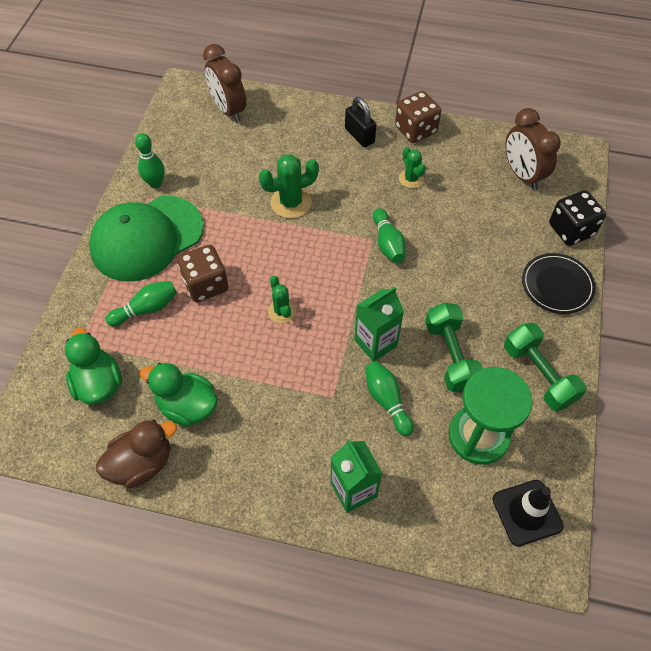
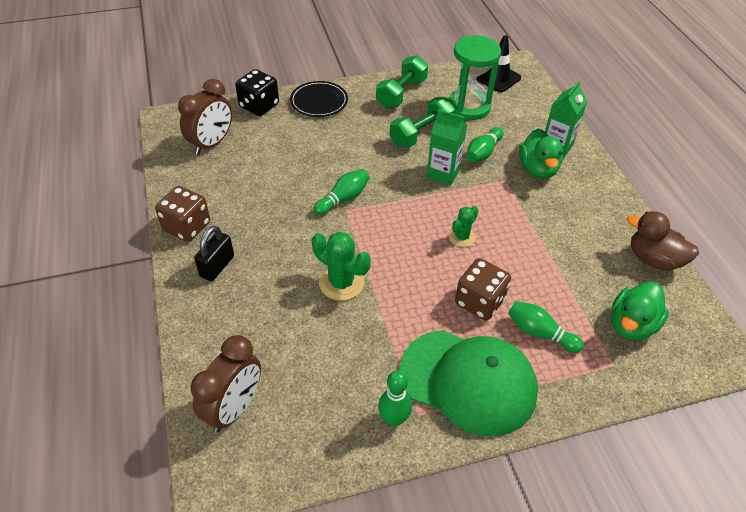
camera: 120 degrees left, 10 degrees down
(187, 406) = (590, 256): green duck -> green duck (538, 169)
(411, 179) = (257, 209): green cactus -> none

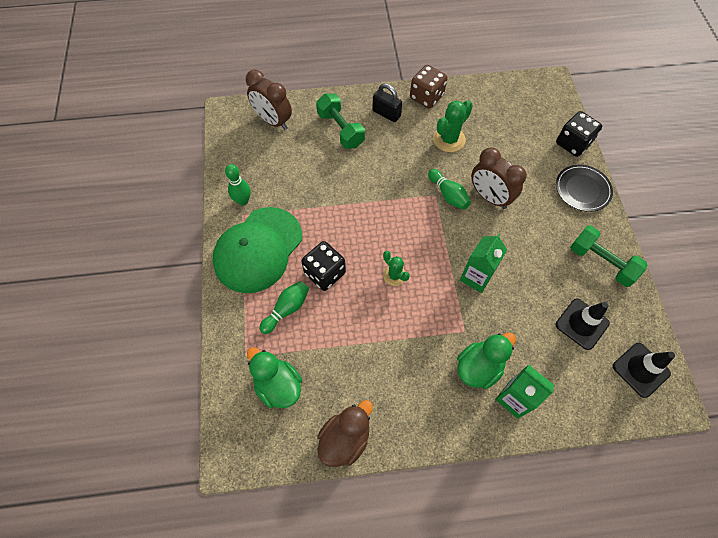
camera: 100 degrees right, 15 degrees up
(211, 144) = (519, 111): brown clock -> brown clock (489, 197)
(341, 283) = (359, 184): green cactus -> green cactus (449, 139)
(421, 134) = (534, 269): green dumbbell -> green dumbbell (340, 129)
(468, 107) = (581, 324): green hourglass -> black traffic cone
(479, 301) = (325, 273): brown dice -> black dice
(483, 153) = (505, 320): green bowling pin -> none
(538, 169) = (479, 367): green duck -> green duck turned 135 degrees clockwise

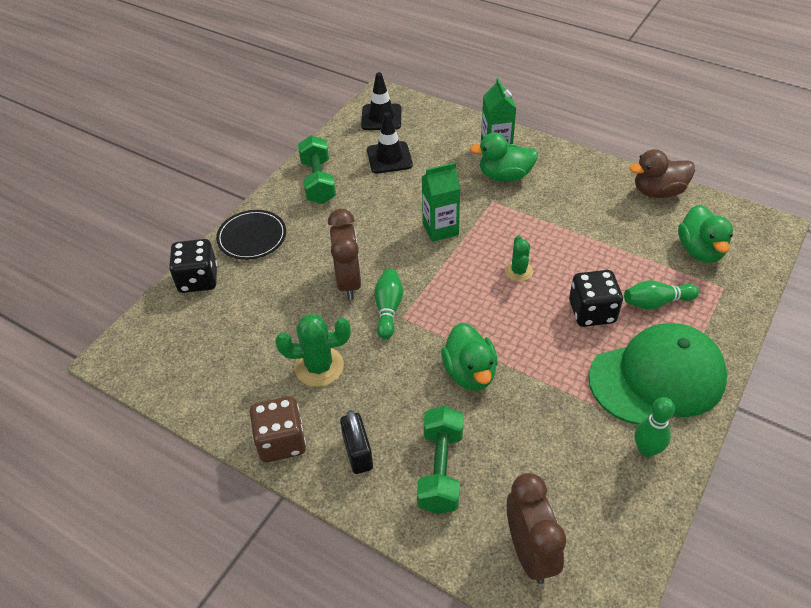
camera: 140 degrees left, 15 degrees down
(367, 185) = (469, 373): none -> green duck

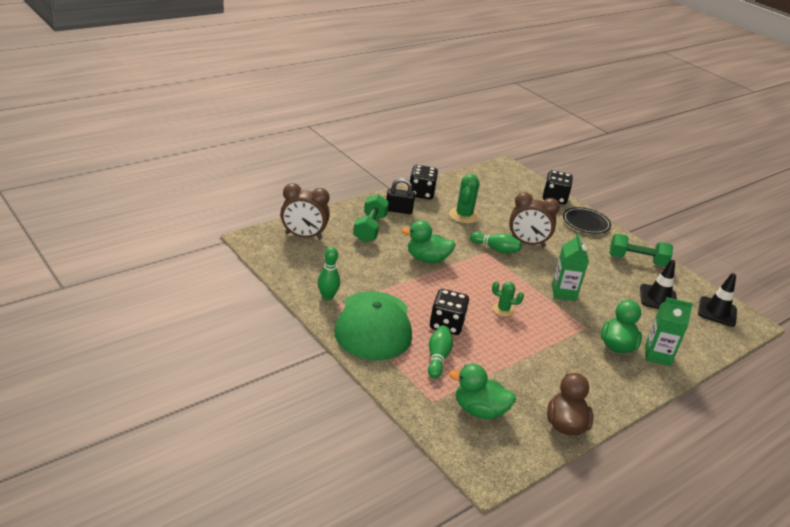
camera: 105 degrees right, 15 degrees down
(281, 441) = (421, 193): brown dice -> black dice
(440, 470) = (370, 229): green dumbbell -> green dumbbell turned 75 degrees clockwise

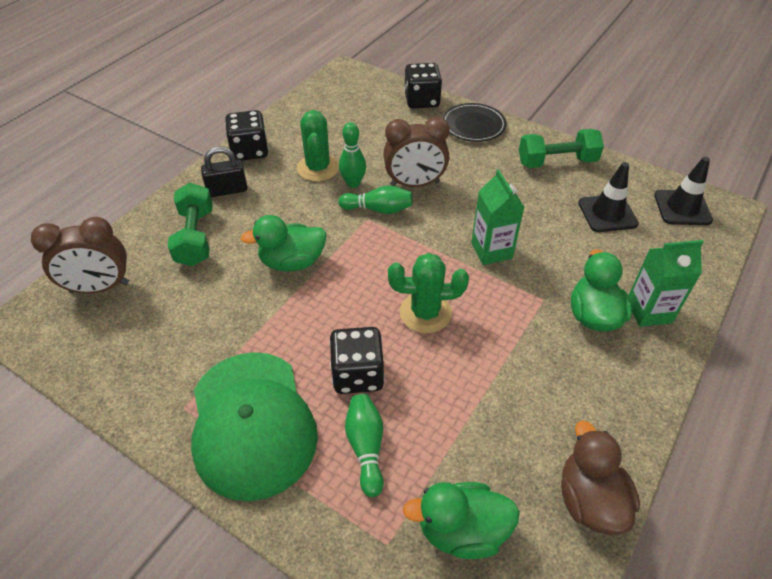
camera: 15 degrees left, 15 degrees up
(327, 296) = (165, 393): green bowling pin -> green bowling pin (353, 183)
(503, 309) = (425, 313): green cactus -> green cactus, size x1.61

